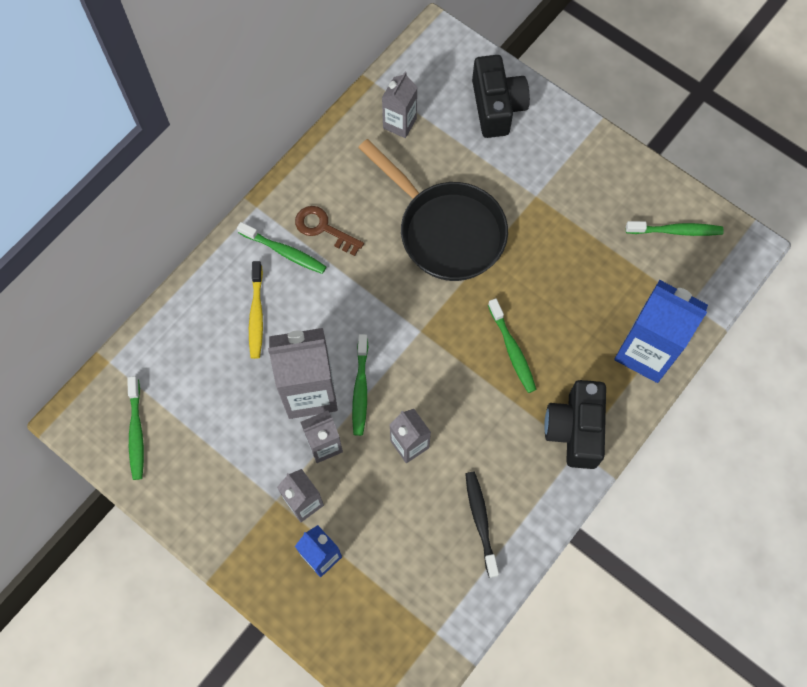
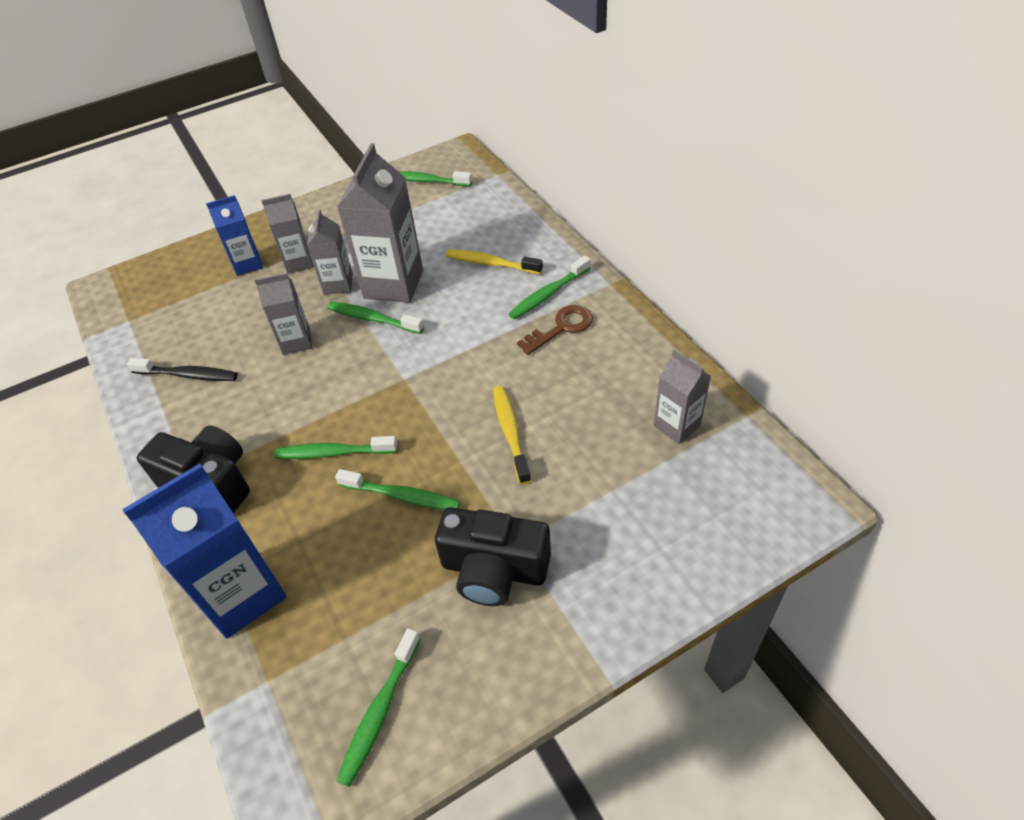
camera: 115 degrees right, 20 degrees down
(446, 230) = (510, 432): black pan -> yellow toothbrush
(497, 107) = (672, 541): black camera -> black camera (494, 570)
(530, 282) = (402, 496): none -> green toothbrush

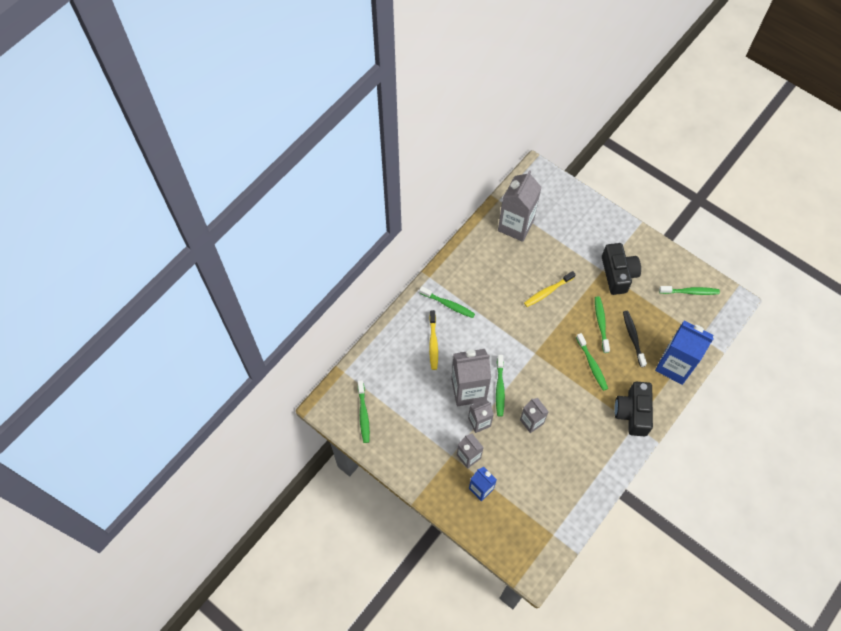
camera: 115 degrees left, 15 degrees up
(188, 375) = (577, 468): black toothbrush -> black toothbrush (633, 337)
(561, 328) = (471, 290): brown key -> none
(676, 425) = (515, 225): grey carton -> grey carton, size x1.77

